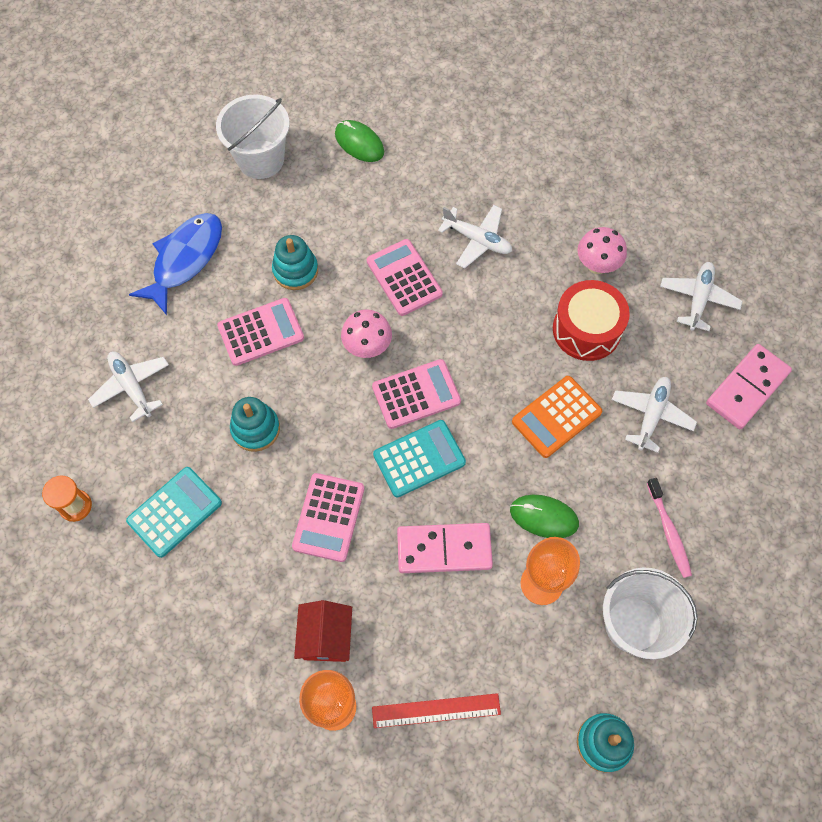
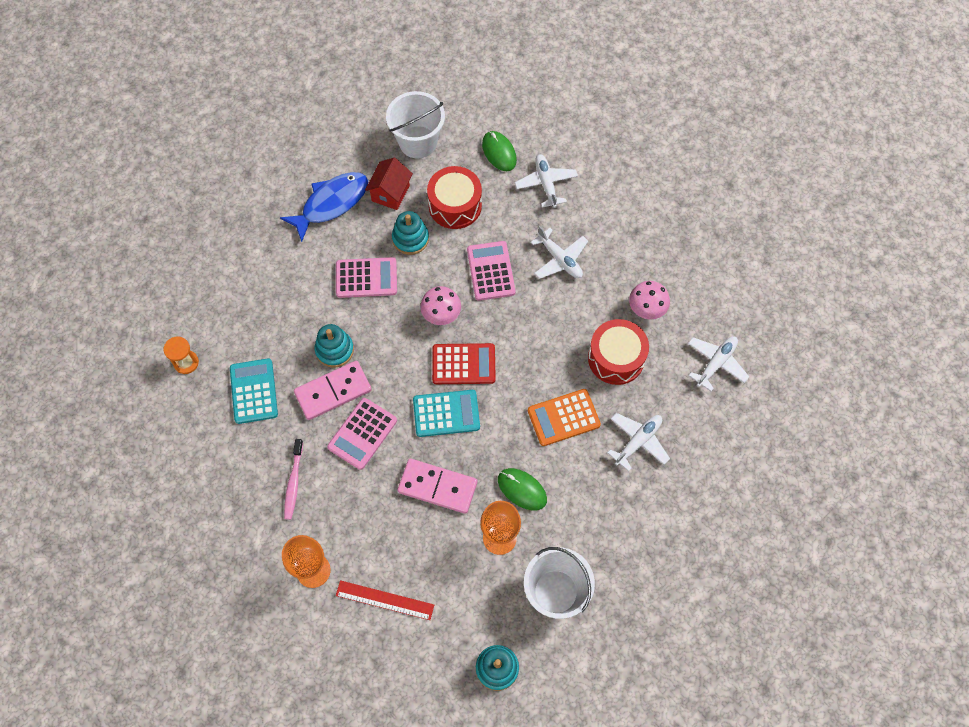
camera: 20 degrees right, 0 degrees up
(132, 387) = (257, 288): white plane -> white plane (546, 184)
(175, 512) = (254, 391): turquoise calculator -> turquoise calculator turned 75 degrees counterclockwise
(326, 637) = (327, 519): red house -> red house (390, 193)
(332, 217) = (455, 205): none -> red drum
(416, 394) = (463, 364): pink calculator -> red calculator
(669, 531) = (612, 534): pink toothbrush -> pink toothbrush (293, 482)
(747, 388) = (723, 446): pink domino -> pink domino (333, 391)

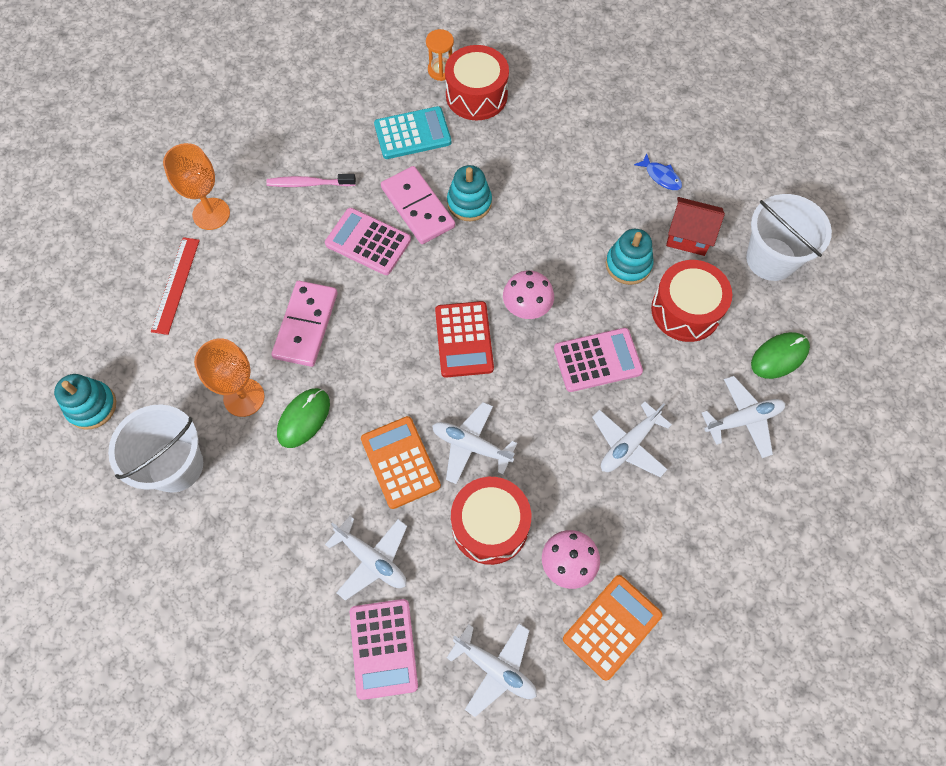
camera: 85 degrees right, 0 degrees up
(221, 335) = (476, 95): none -> red drum
(331, 203) = (661, 176): blue fish -> blue fish, size x0.45
(366, 278) = (566, 223): pink calculator -> pink calculator (383, 648)
(446, 413) = (398, 326): turquoise calculator -> none
(553, 366) = (471, 446): none -> white plane
(689, 287) = (612, 627): none -> orange calculator

